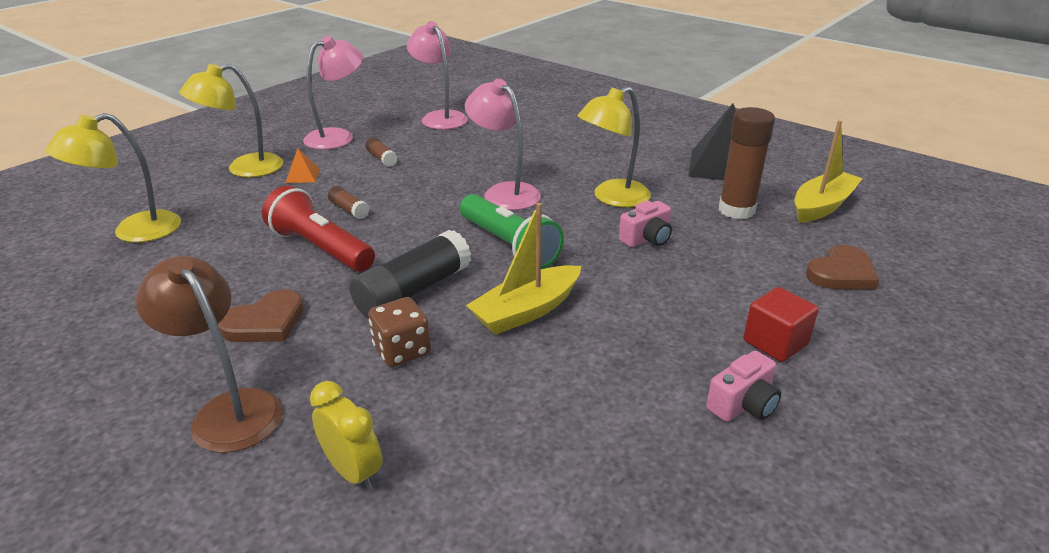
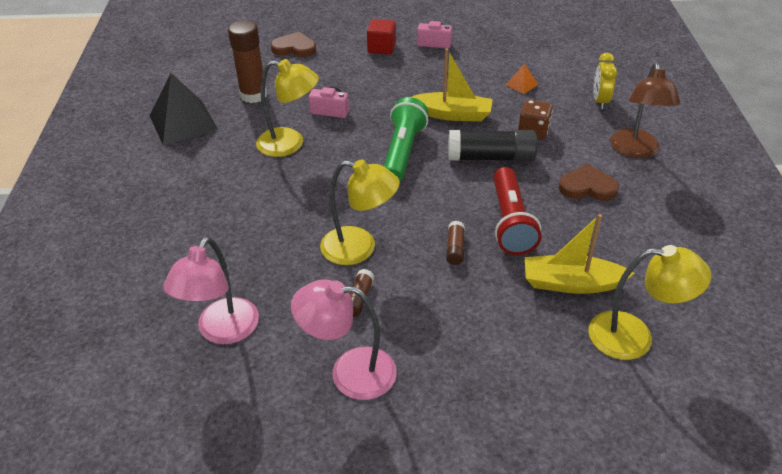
camera: 130 degrees left, 10 degrees up
(244, 169) = (486, 377): yellow lamp -> yellow lamp (359, 248)
(303, 176) = (446, 322): orange pyramid -> orange pyramid (521, 84)
(504, 192) = (337, 192): pink lamp -> none
(822, 206) = (213, 71): yellow boat -> yellow boat (571, 283)

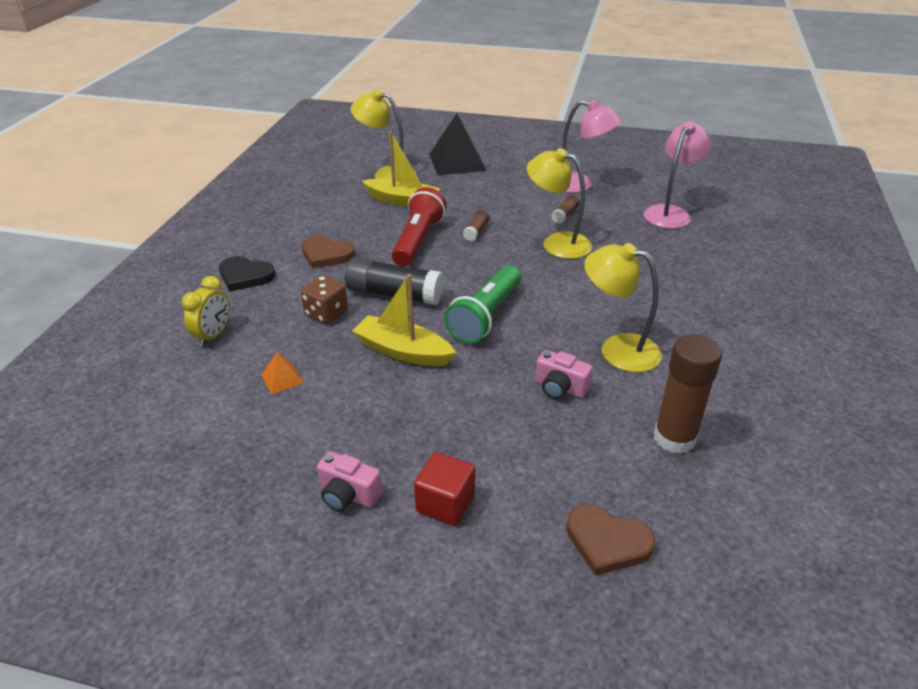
camera: 165 degrees left, 5 degrees down
(183, 122) = (772, 409): black pyramid -> black pyramid (457, 162)
(635, 151) = (245, 276): brown lamp -> black heart

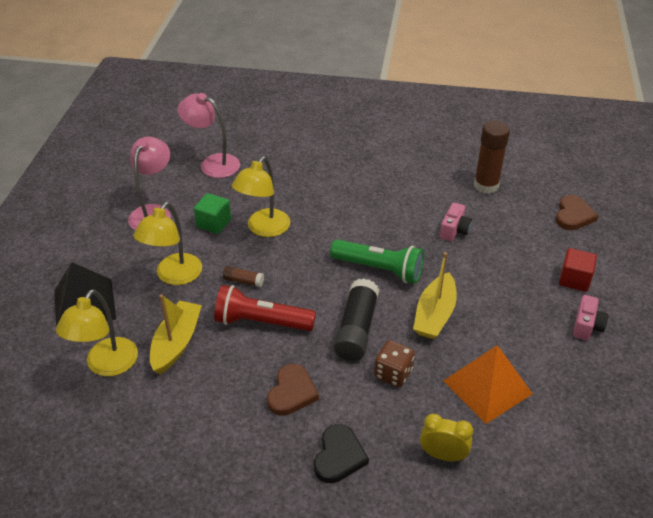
camera: 95 degrees left, 5 degrees up
(282, 379) = (487, 387): orange pyramid -> orange pyramid, size x2.23
(565, 215) = (214, 223): brown glue stick -> green cube
(618, 349) = (406, 202): yellow lamp -> yellow lamp (174, 276)

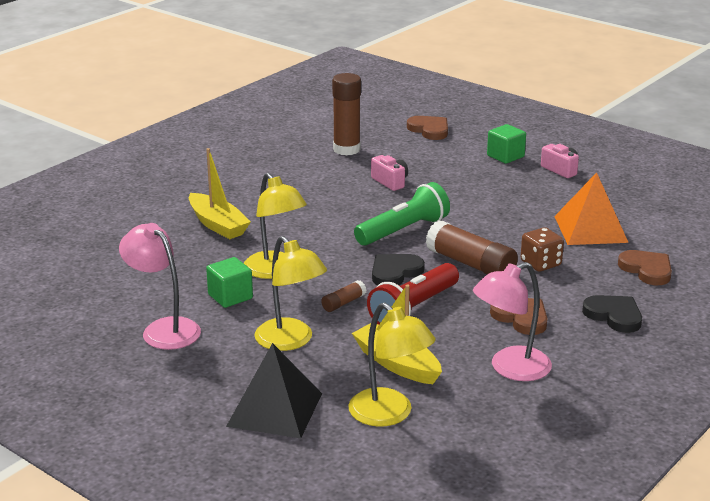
camera: 60 degrees left, 15 degrees down
(213, 163) = (121, 271): pink lamp -> pink lamp (510, 369)
(309, 290) = (395, 272): none -> black heart
(356, 329) = (470, 264): black glue stick -> brown glue stick
(435, 315) = (488, 224): yellow boat -> yellow boat (218, 225)
(443, 455) = (647, 270): yellow clock -> brown heart
(574, 280) = (505, 156): red cube -> green cube

